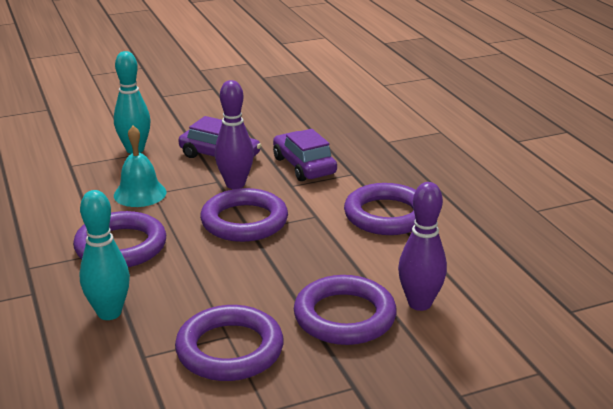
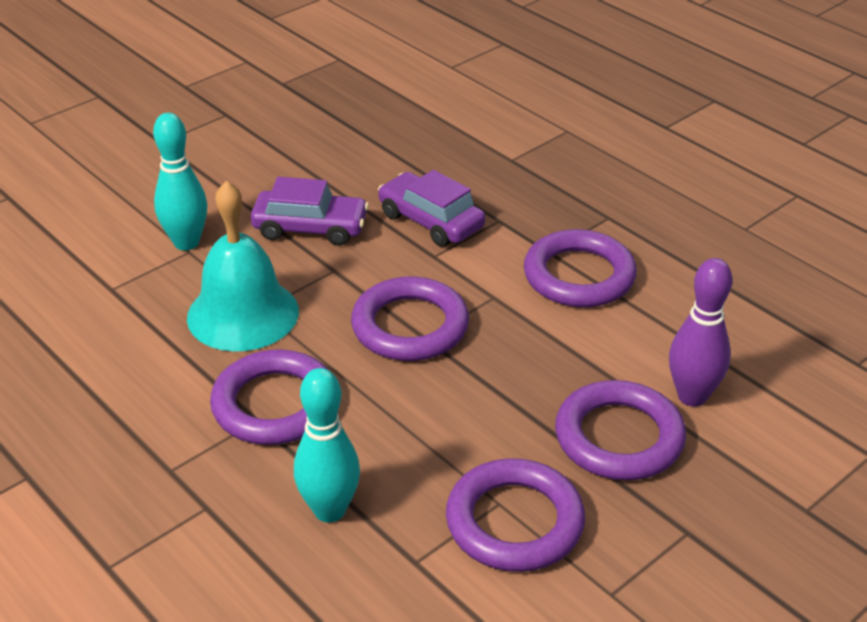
camera: 20 degrees left, 10 degrees up
(140, 193) = (243, 314): turquoise bell -> turquoise bell, size x1.52
(235, 184) = (361, 270): purple bowling pin -> none

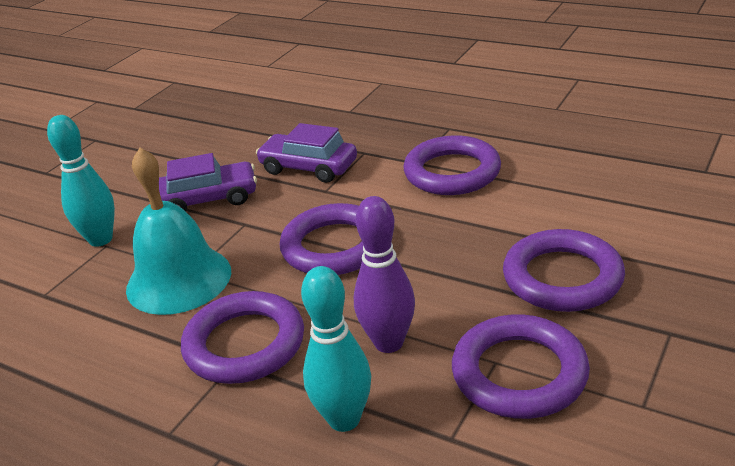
camera: 15 degrees left, 5 degrees down
(692, 396) = (599, 230): purple bowling pin -> purple bowling pin (388, 343)

